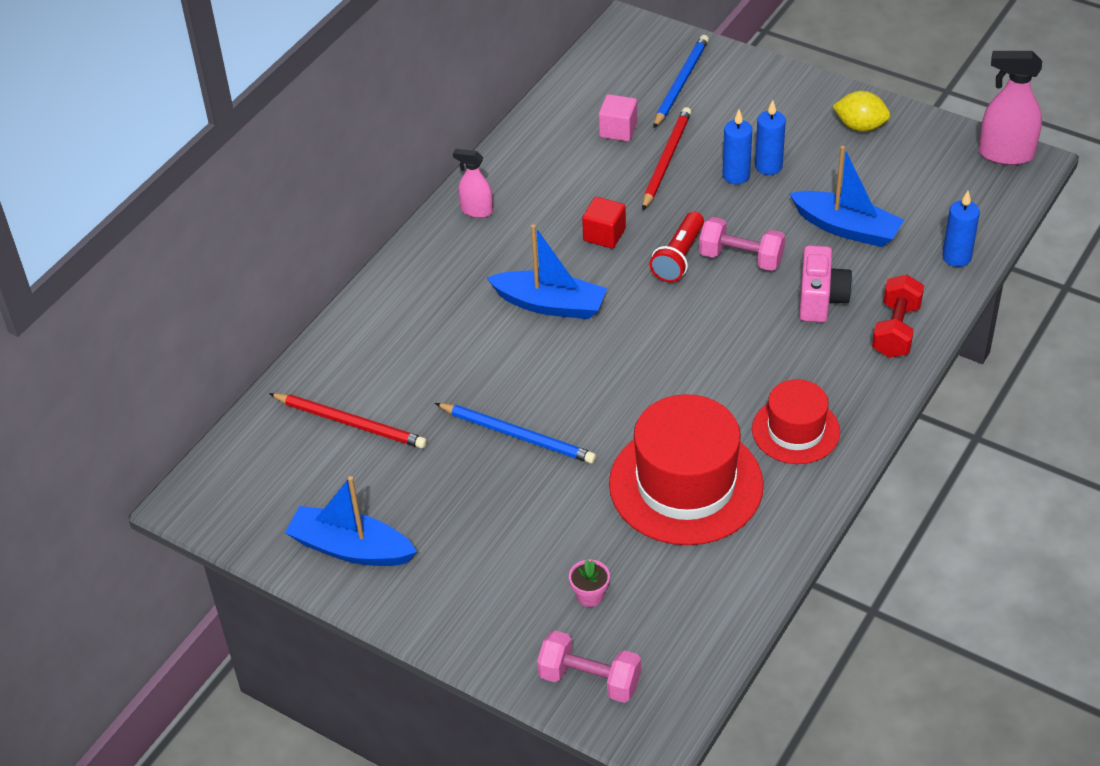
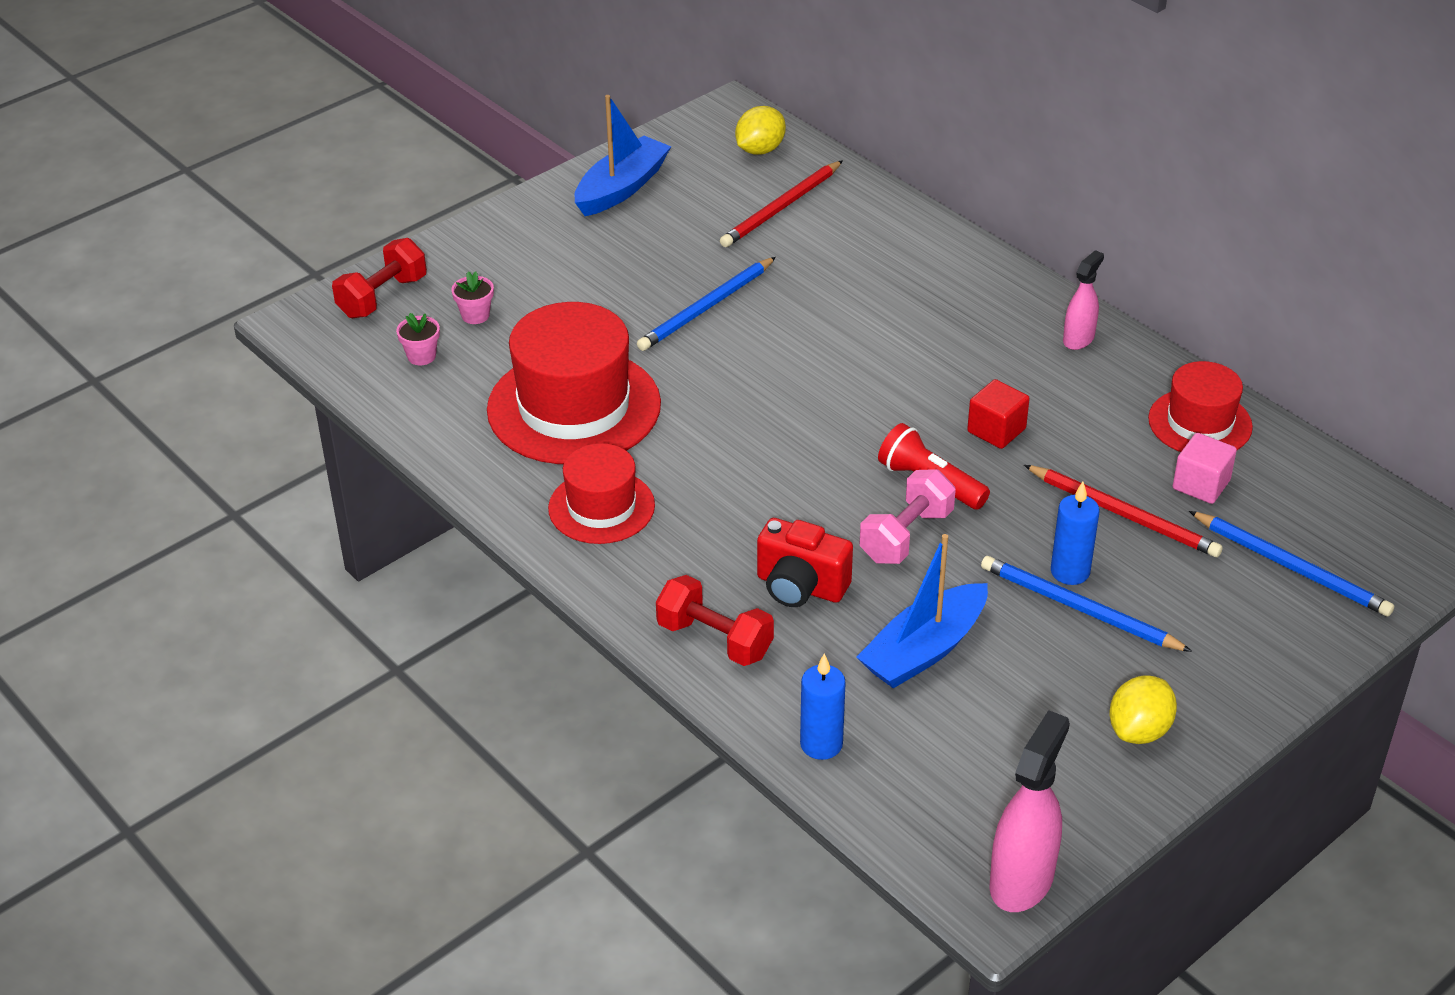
camera: 105 degrees right, 5 degrees down
(257, 461) = (760, 150): none -> yellow lemon
(550, 304) = (892, 365): blue boat -> none
(551, 138) = (1200, 423): none -> red hat
(589, 680) = (382, 297): pink dumbbell -> red dumbbell
(664, 615) = (421, 356): none -> pink flower pot
(768, 166) = (1079, 608): blue candle -> blue pencil
(821, 299) = (800, 587): pink camera -> red camera

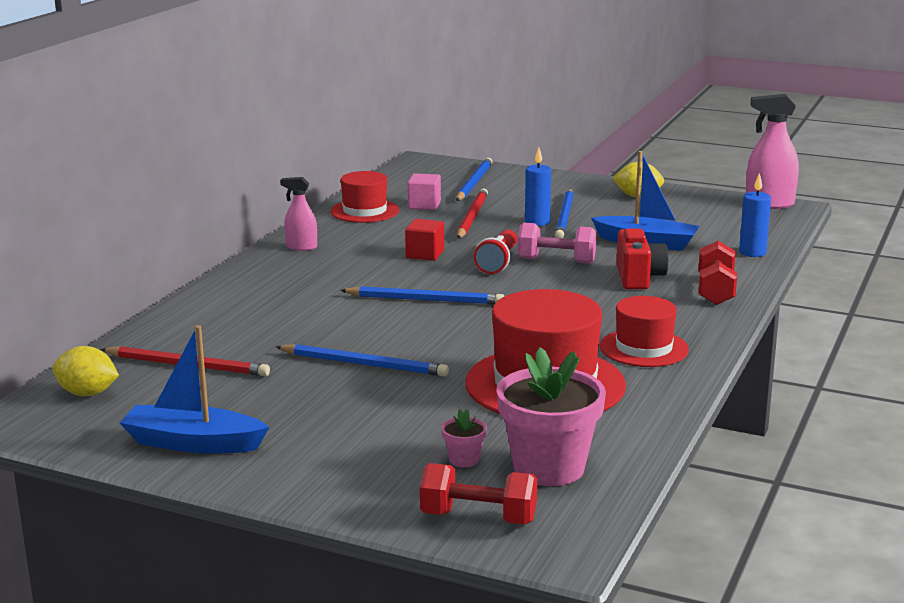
camera: 115 degrees left, 20 degrees down
(421, 356) = (549, 468): pink flower pot -> pink flower pot, size x2.34
(846, 390) = (425, 300): none -> blue pencil

